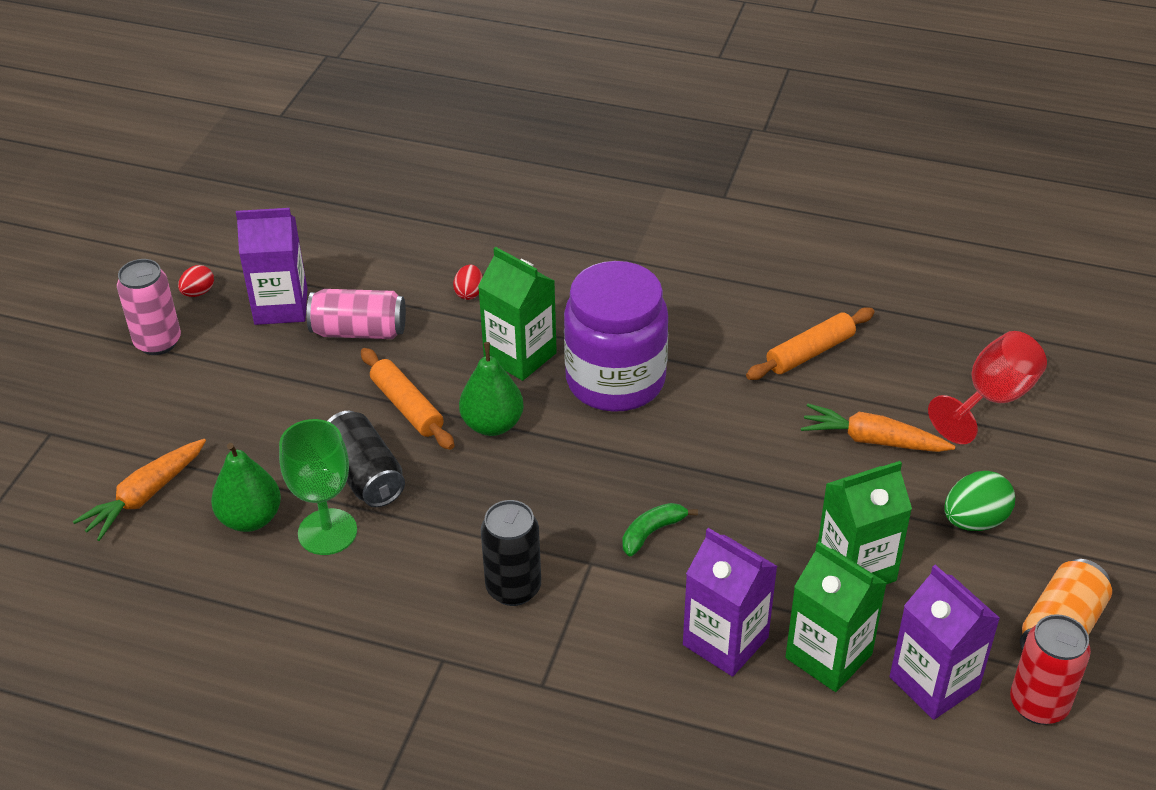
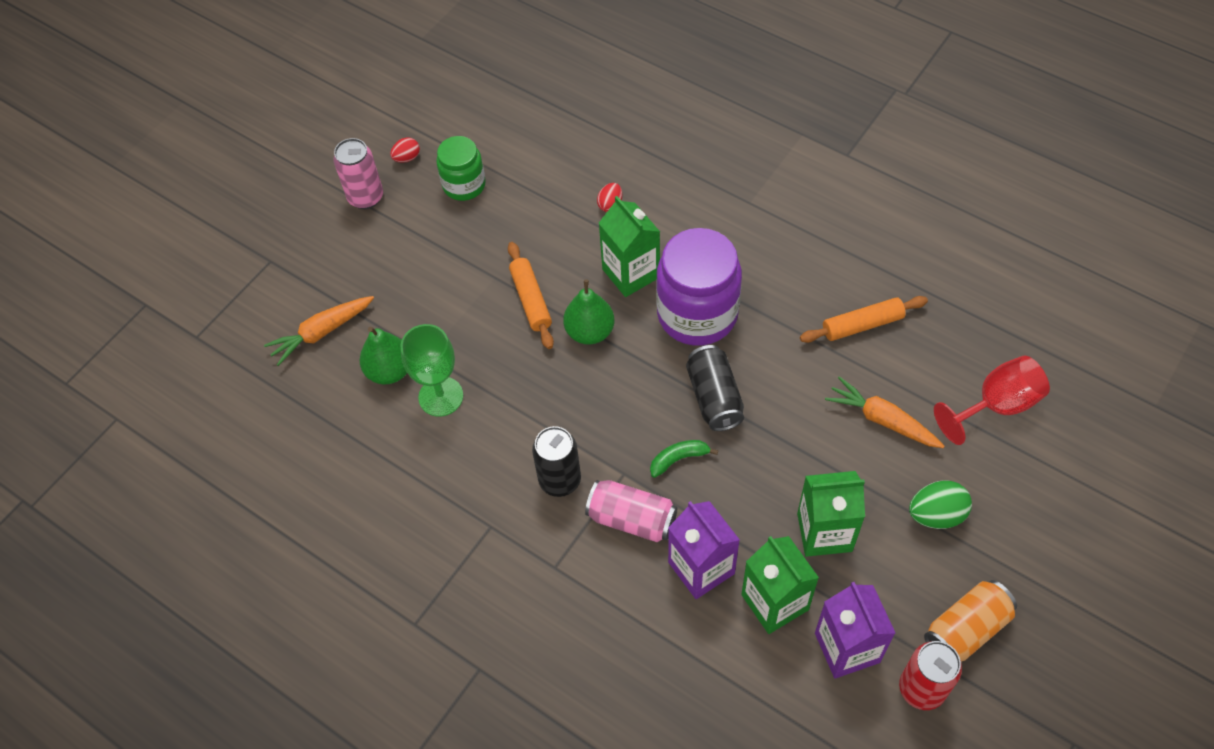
camera: 20 degrees right, 15 degrees up
(281, 306) = (464, 185): purple carton -> green jar
(359, 331) = (515, 221): pink can -> pink can (632, 519)
(365, 475) = (482, 354): black can -> black can (714, 397)

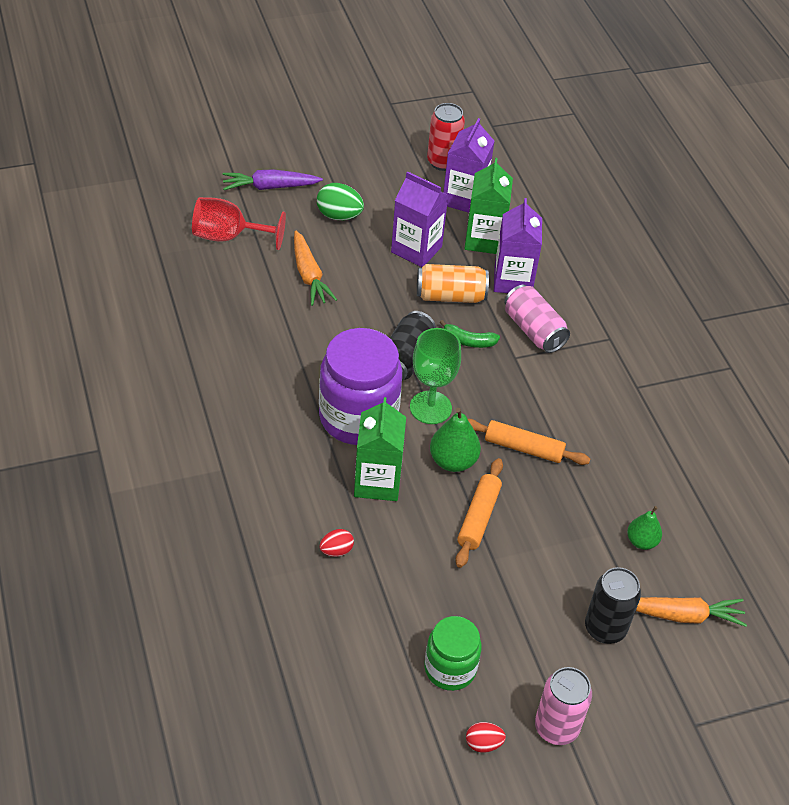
camera: 150 degrees left, 10 degrees down
(390, 371) = (641, 541): green pear -> green pear, size x0.66
(441, 396) = (612, 493): green goblet -> green goblet (430, 407)
(560, 480) = (564, 382): black can -> black can (605, 628)
(824, 532) = (416, 249): green carton -> purple carton
(862, 325) = (250, 332): orange rolling pin -> orange rolling pin (523, 448)
(966, 629) = (388, 166): orange can -> orange can (450, 296)
(1037, 497) = (270, 187): none -> purple carrot

